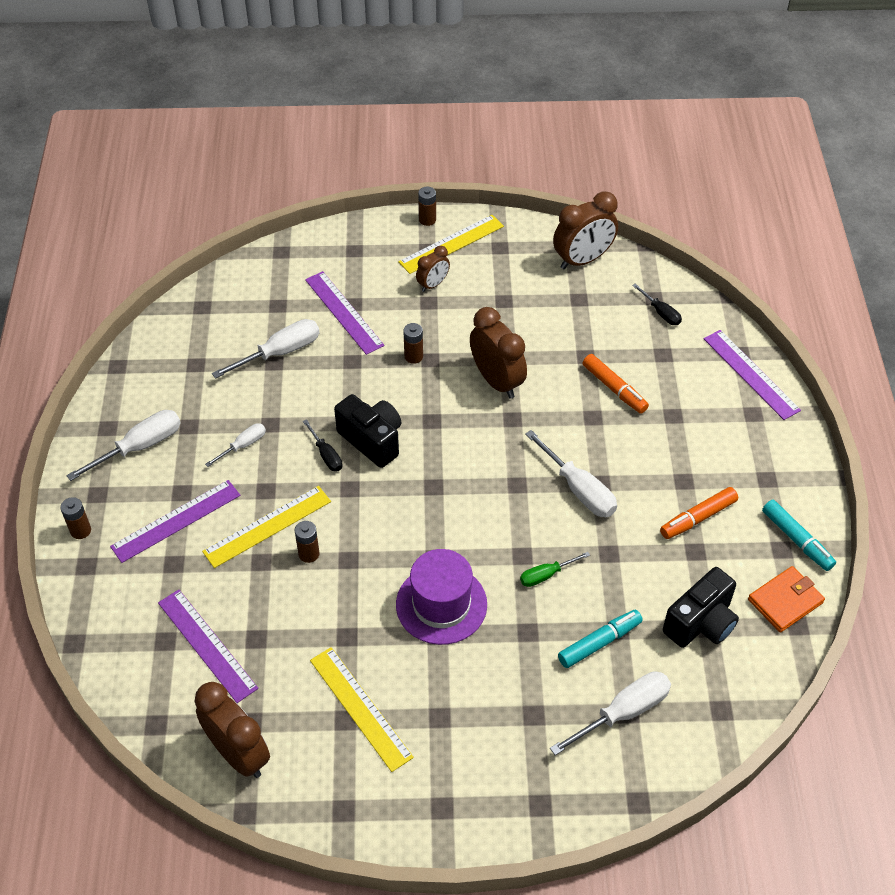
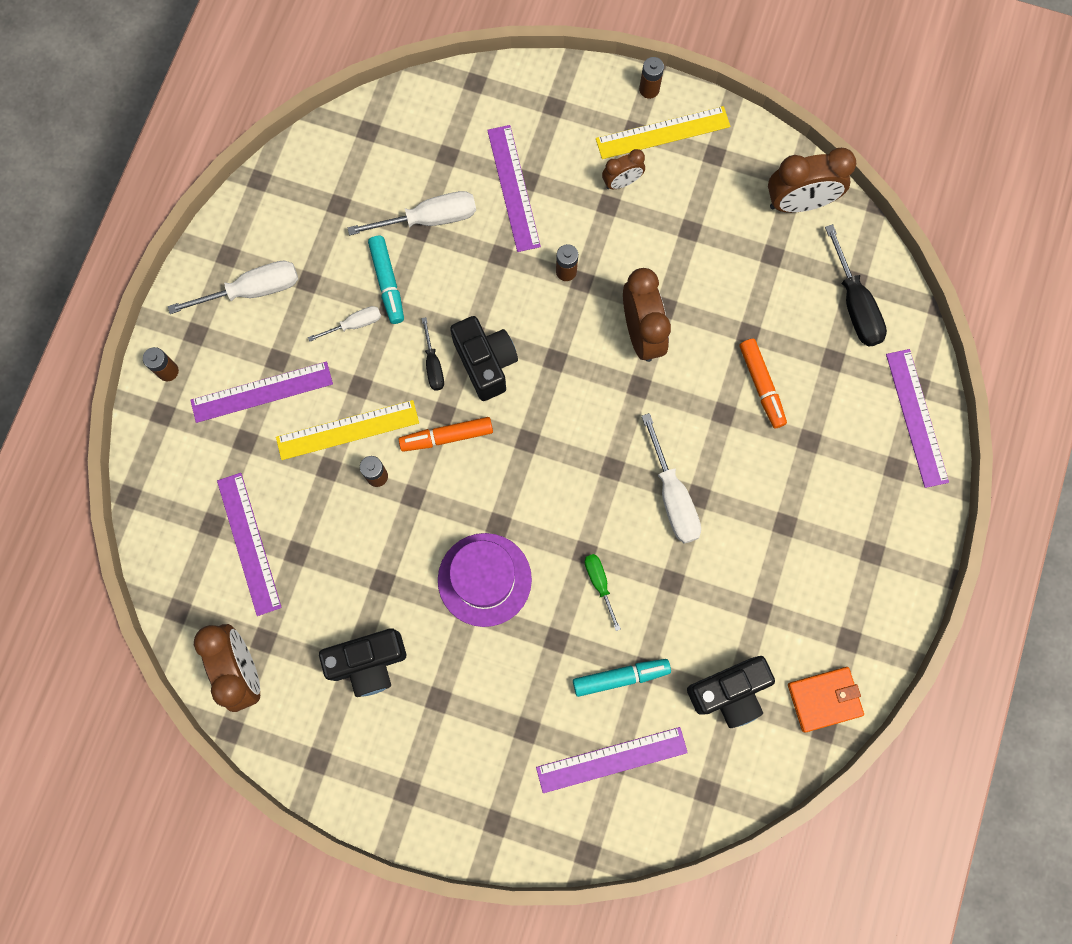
camera: 20 degrees right, 25 degrees up
(360, 708) = (368, 663): yellow ruler -> black camera
(546, 575) = (599, 584): green screwdriver -> green screwdriver turned 75 degrees clockwise
(623, 713) = (611, 759): white screwdriver -> purple ruler
(661, 313) = (854, 304): black screwdriver -> black screwdriver, size x1.73
(698, 518) = (780, 573): orange marker -> orange marker (447, 437)
(796, 540) = (869, 634): turquoise marker -> turquoise marker (387, 282)

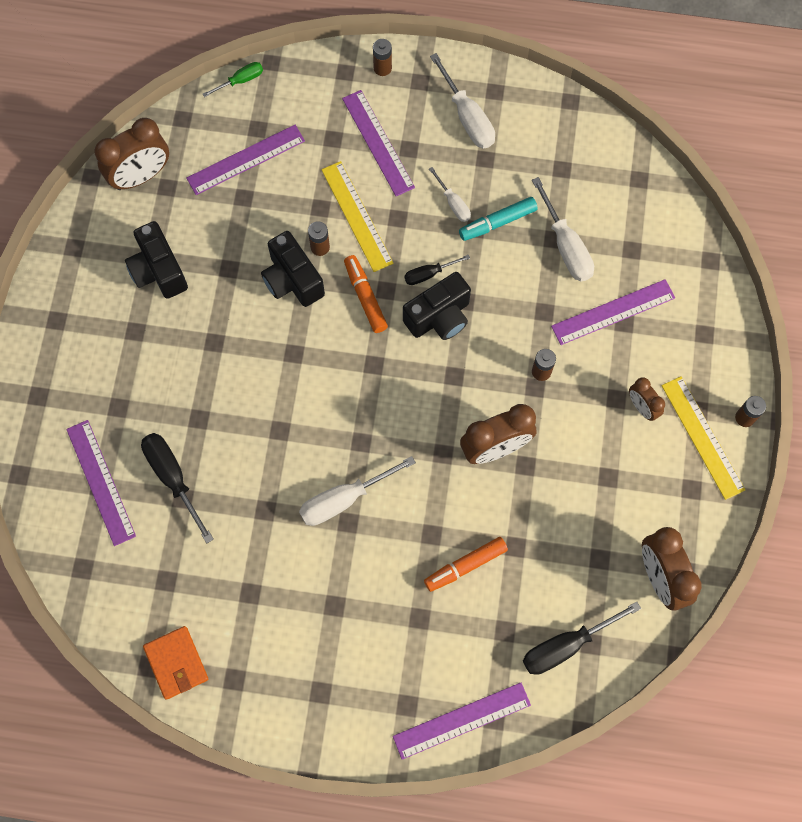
camera: 80 degrees right, 5 degrees down
(484, 579) = (243, 350): purple hat -> none
(599, 584) = (253, 447): green screwdriver -> green screwdriver (240, 81)
(620, 677) = (173, 478): turquoise marker -> black screwdriver
(729, 692) = (171, 575): black camera -> black camera (292, 280)

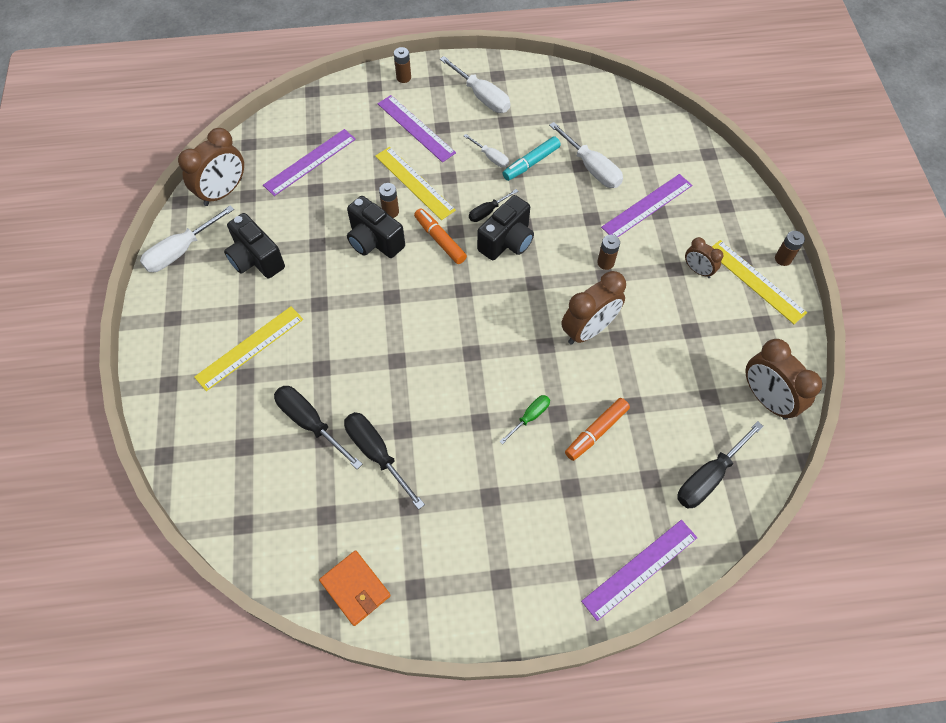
camera: 15 degrees left, 10 degrees down
(101, 482) = (243, 443): purple ruler -> none
(129, 376) = (250, 348): none -> yellow ruler
(232, 530) = (377, 454): none -> black screwdriver
(240, 81) = (290, 108): green screwdriver -> green screwdriver (530, 417)
(344, 499) = (471, 403): white screwdriver -> white screwdriver (181, 250)

